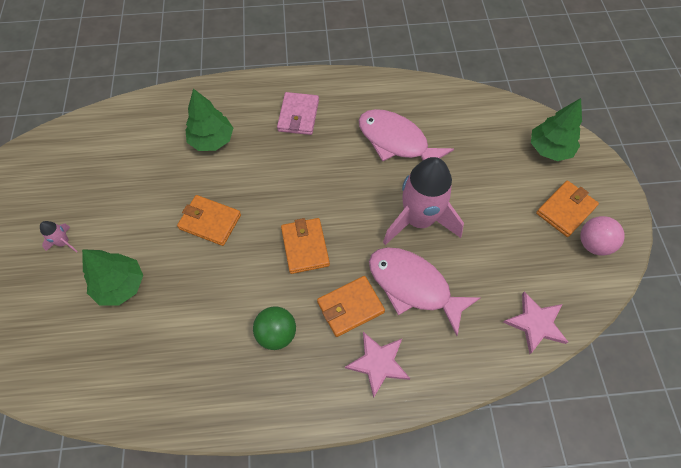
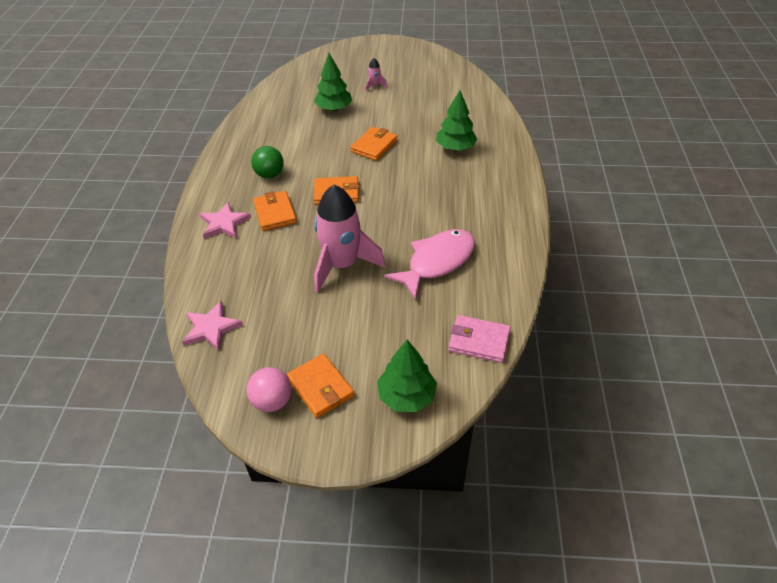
camera: 100 degrees right, 15 degrees down
(298, 116) = (478, 198): pink wallet -> pink wallet (479, 341)
(413, 286) = (278, 252): pink fish -> none

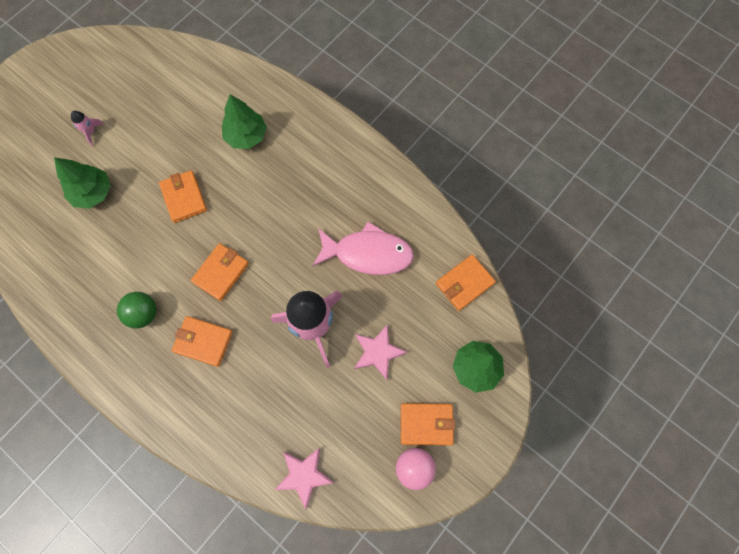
camera: 55 degrees left, 25 degrees up
(224, 223) = (179, 394): pink star -> pink star (378, 352)
(437, 262) = (368, 253): pink fish -> pink fish turned 105 degrees clockwise
(479, 341) = (464, 283): pink wallet -> orange wallet

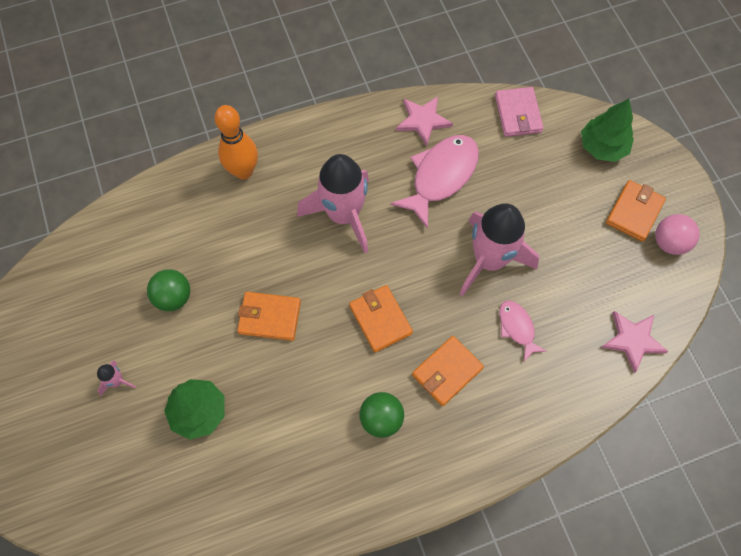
camera: 60 degrees left, 5 degrees down
(167, 130) = (174, 297): none -> green ball
(246, 136) = (237, 223): green tree -> none
(266, 376) = (517, 328): none -> pink fish
(290, 116) = (243, 171): none -> orange bowling pin
(293, 202) = (343, 215): none -> pink rocket
(378, 352) = (545, 217): pink star -> pink star (423, 120)
(464, 283) = (518, 114): orange wallet -> pink wallet

